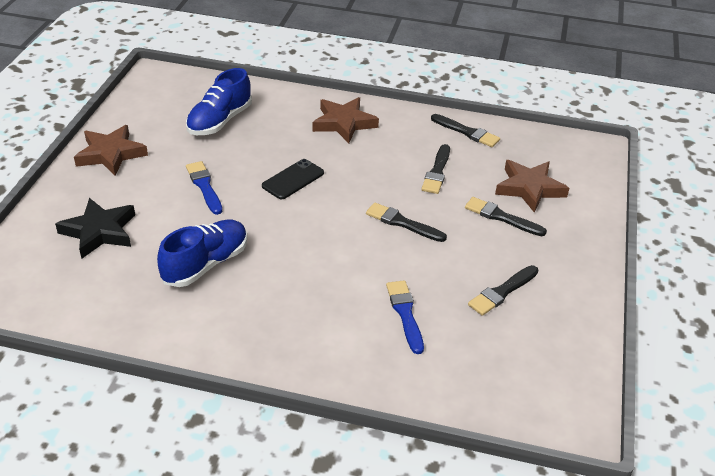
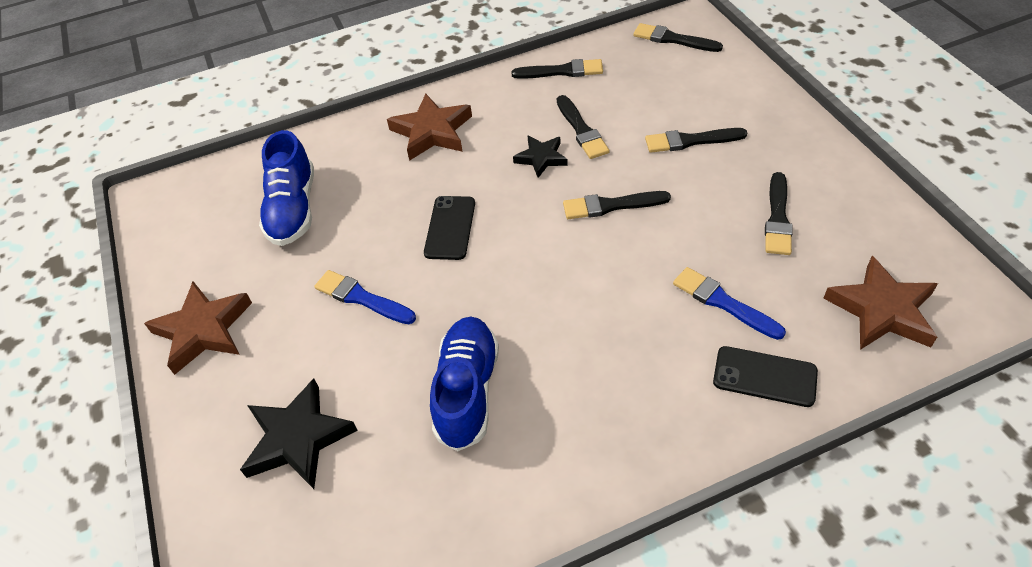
camera: 30 degrees left, 10 degrees up
(380, 365) = (764, 377): none -> black phone
(392, 173) = (541, 158): none -> black star
(529, 188) = (681, 96): brown star -> brown star (882, 310)
(569, 152) = (673, 39): none -> black brush

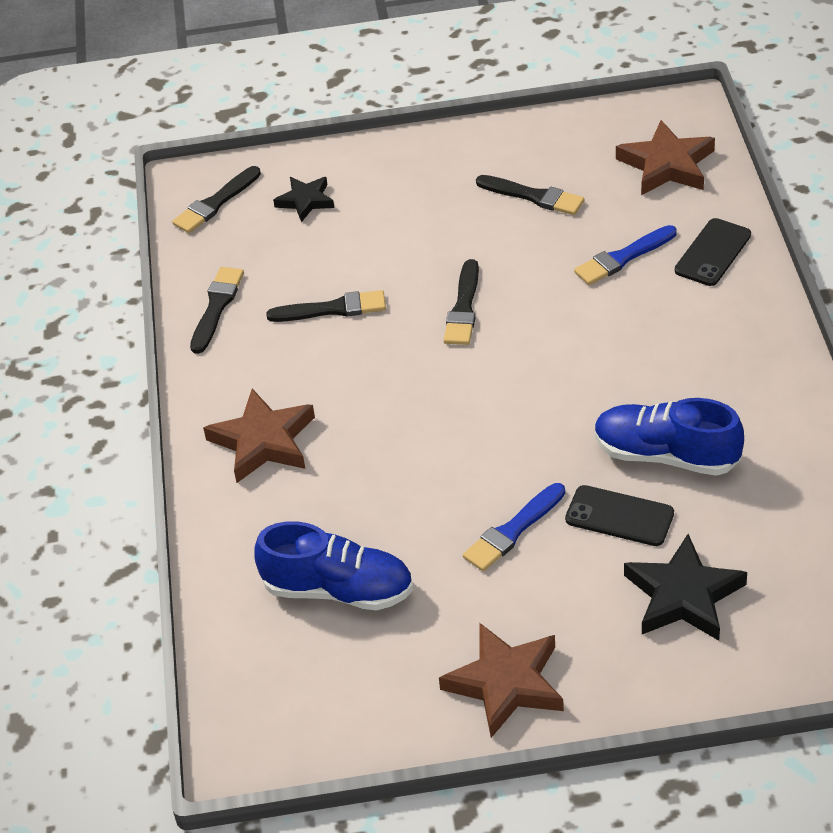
camera: 75 degrees left, 5 degrees down
(450, 228) = (438, 443): black phone -> black phone (619, 516)
(541, 158) = (362, 350): black star -> black star (305, 201)
(690, 141) = (396, 229): black brush -> none

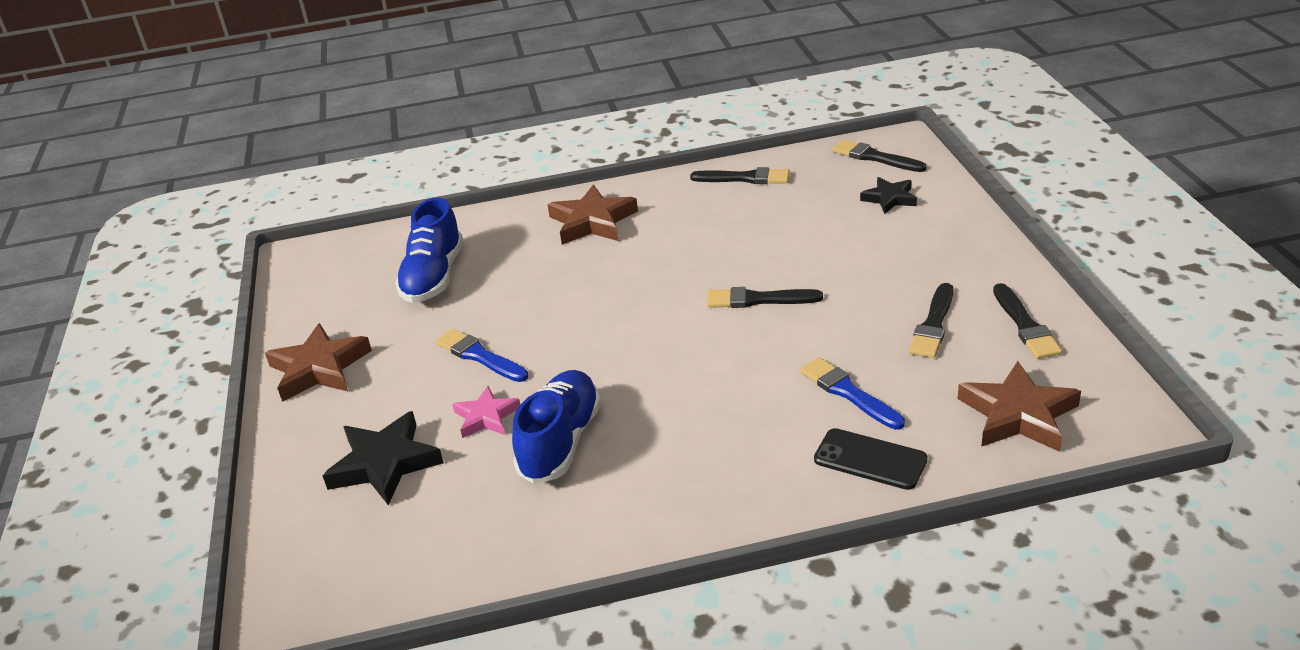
camera: 85 degrees right, 10 degrees down
(332, 309) = (748, 231): black brush -> black brush (1025, 325)
(619, 516) = (486, 417): black phone -> pink star

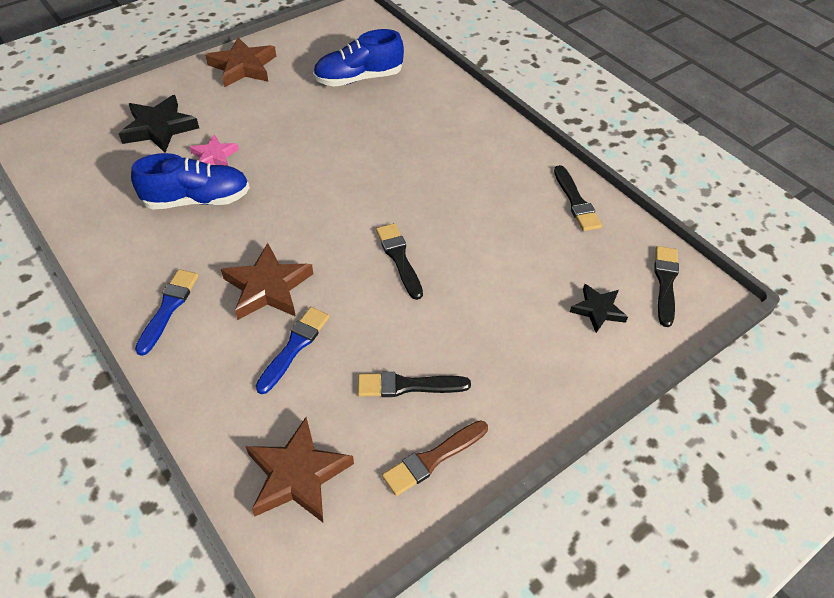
camera: 60 degrees right, 15 degrees up
(479, 356) = (277, 131): blue brush -> blue brush (168, 308)
(592, 222) = (464, 132): brown star -> brown star (268, 287)
(870, 459) = (215, 380): black phone -> none
(1025, 325) = (433, 459): black brush -> brown brush

